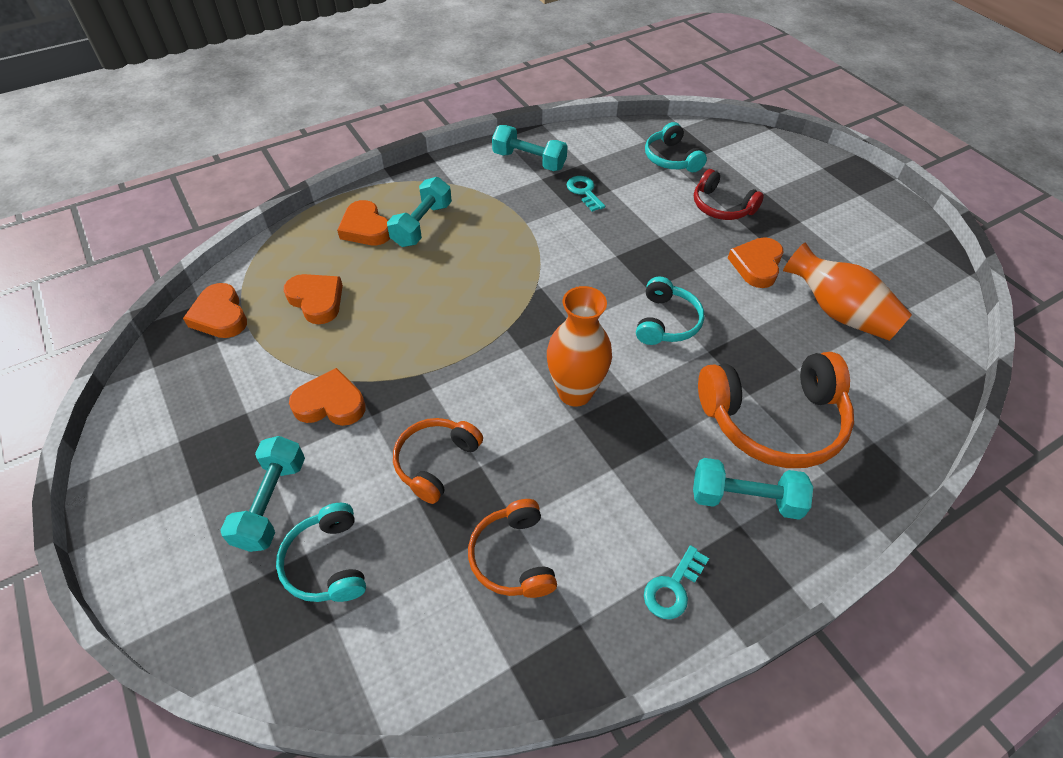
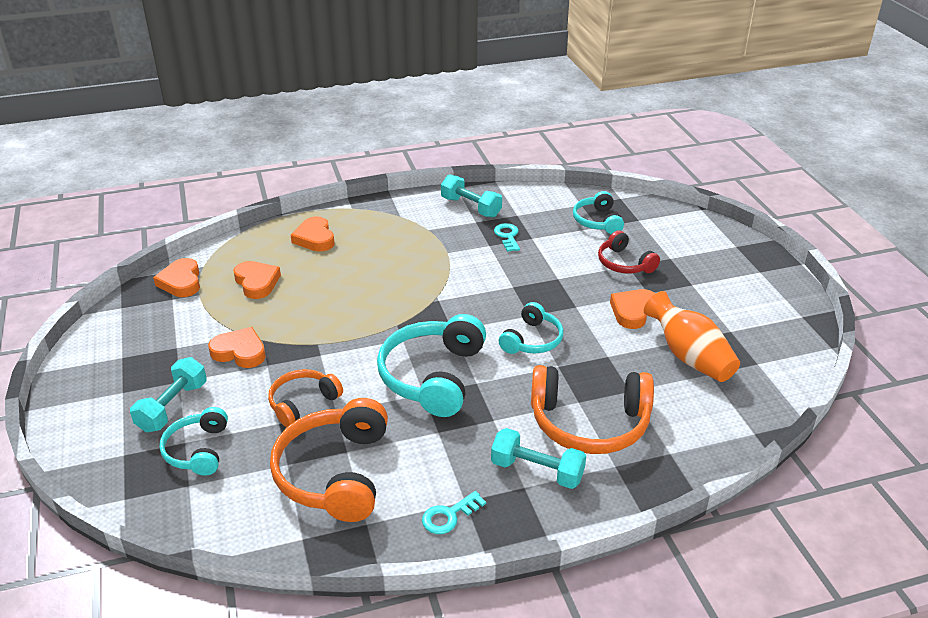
camera: 15 degrees right, 15 degrees down
(422, 225) = (361, 242): turquoise dumbbell -> none
(513, 557) = (334, 473): orange headphones -> orange headphones, size x1.73
(575, 392) = (432, 376): orange vase -> turquoise headphones

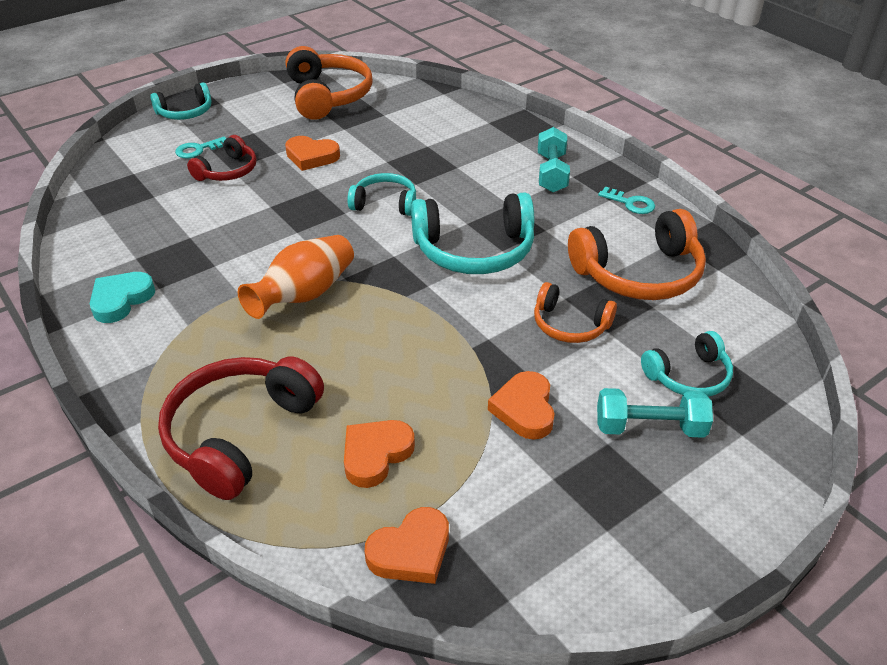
camera: 110 degrees left, 5 degrees up
(315, 238) = (239, 433): orange heart -> red headphones
(471, 207) = (121, 300): turquoise dumbbell -> turquoise heart
(507, 236) = (190, 255): turquoise key -> turquoise key (198, 150)
(589, 423) = (480, 158): orange headphones -> orange headphones (328, 96)
(597, 221) = (141, 198): turquoise headphones -> turquoise headphones (185, 112)
(689, 357) = (366, 124): orange vase -> orange vase (304, 294)

